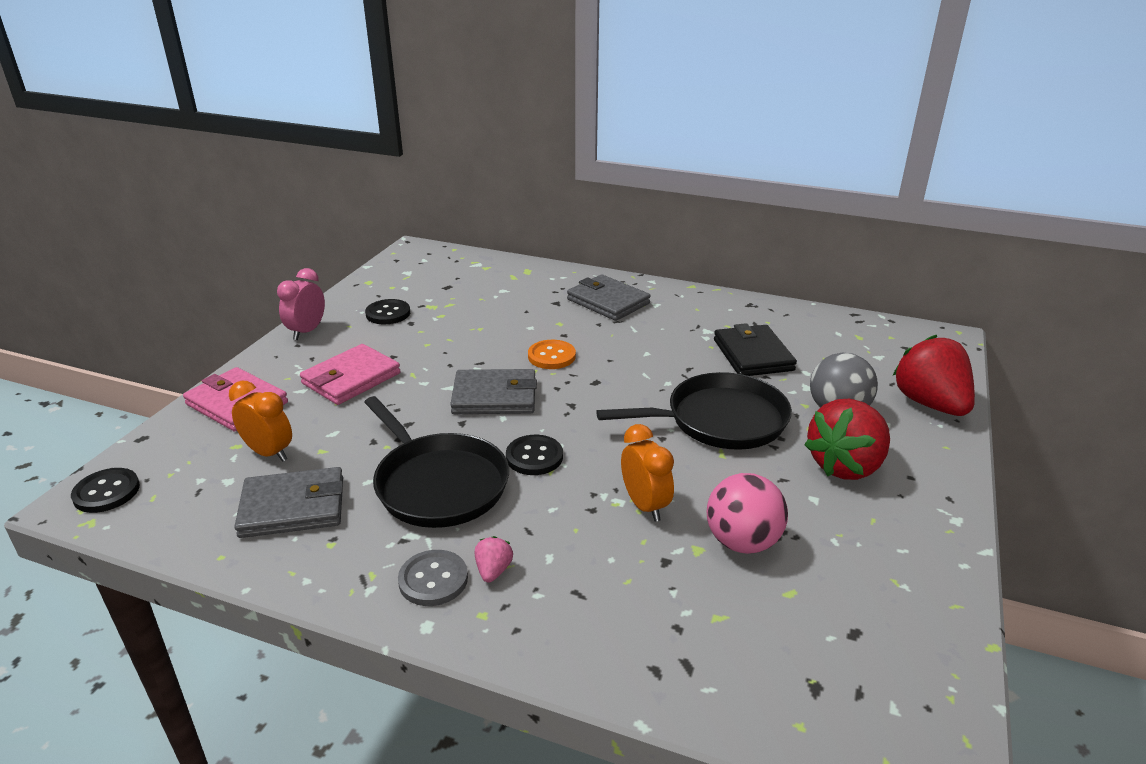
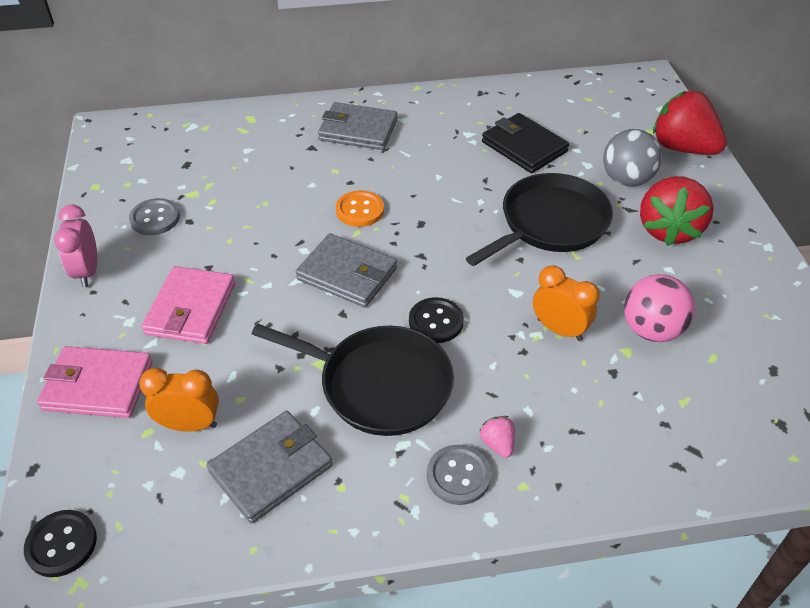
camera: 30 degrees left, 15 degrees up
(388, 313) = (155, 218): black button -> grey button
(494, 396) = (347, 274): grey wallet -> grey wallet turned 60 degrees clockwise

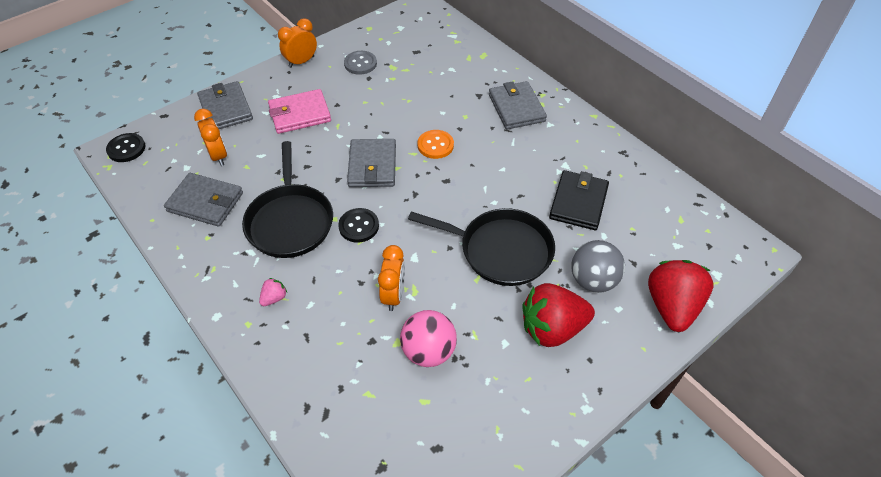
camera: 60 degrees right, 5 degrees up
(87, 272) = (301, 62): pink clock -> orange clock
(98, 386) = (225, 109): pink wallet -> grey wallet
(458, 476) = (240, 288): grey button -> none

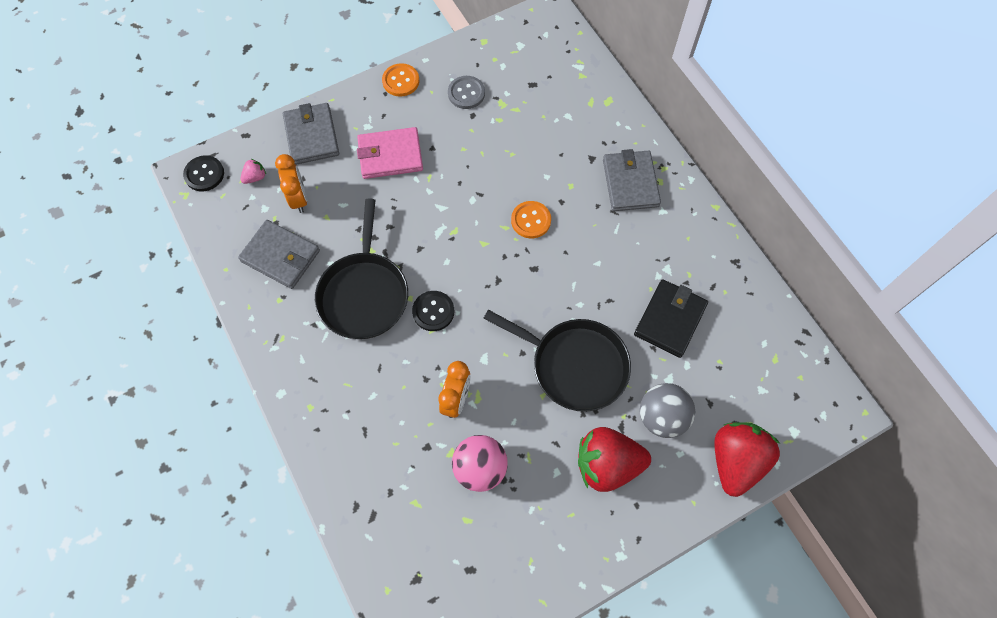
camera: 10 degrees right, 15 degrees up
(274, 298) = (338, 382): pink strawberry -> pink strawberry (255, 177)
(301, 62) = (401, 81): orange clock -> orange button
(372, 166) = (459, 237): grey wallet -> none

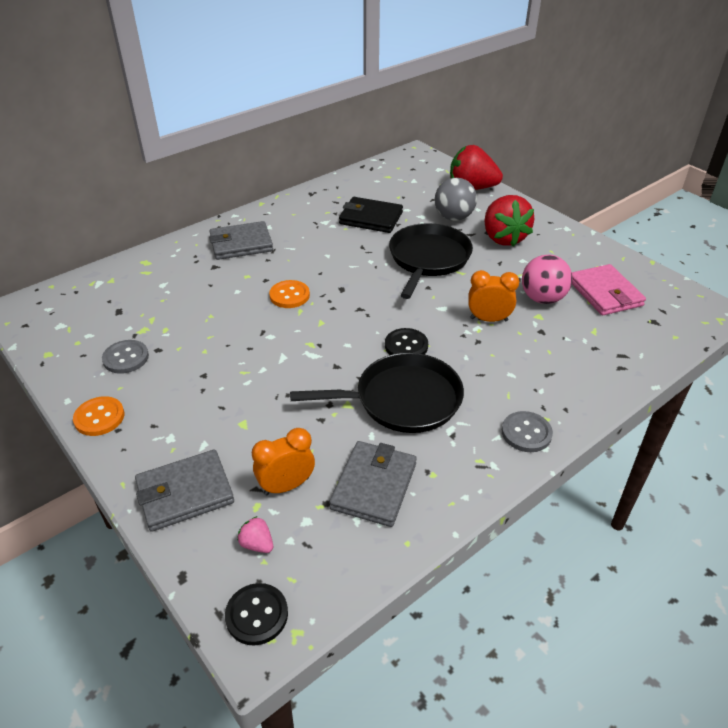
camera: 100 degrees left, 25 degrees down
(299, 384) = (526, 433): none -> grey button
(390, 155) = (215, 408): pink wallet -> pink wallet (605, 293)

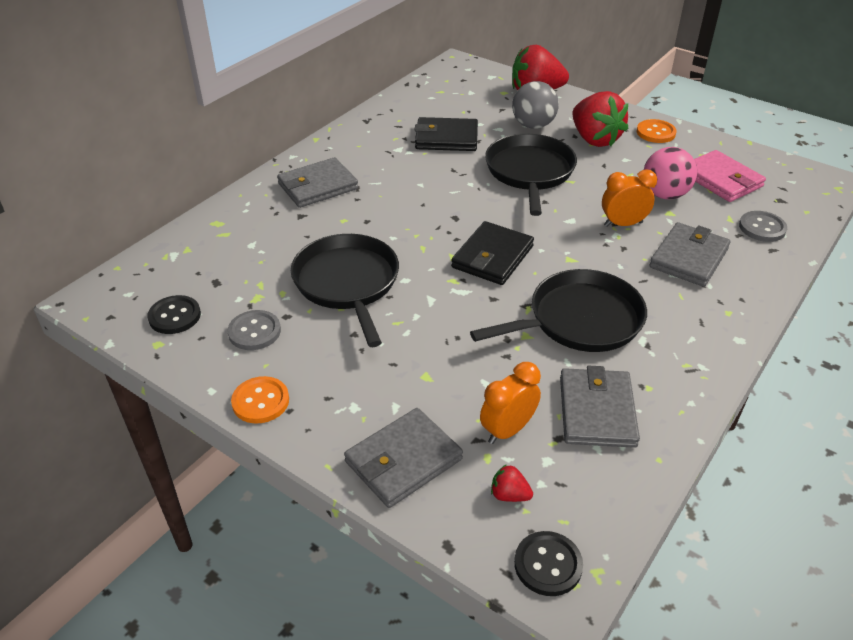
camera: 15 degrees left, 0 degrees up
(221, 330) = (347, 283): none -> black pan
(257, 544) = (509, 495): pink strawberry -> red strawberry
(289, 295) = (403, 233): orange button -> orange button (655, 133)
(355, 329) = (492, 257): none -> black wallet
(406, 346) = (554, 265): black button -> black button (174, 316)
(526, 433) = (717, 329): grey button -> grey button (762, 228)
(534, 361) = (688, 258): none -> grey wallet

